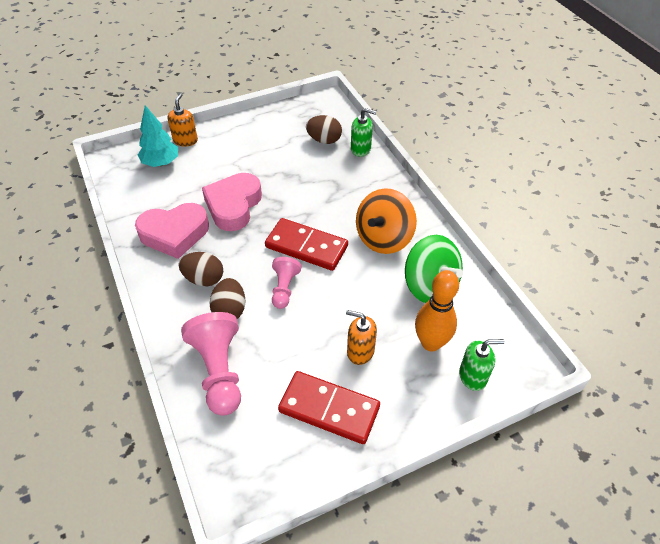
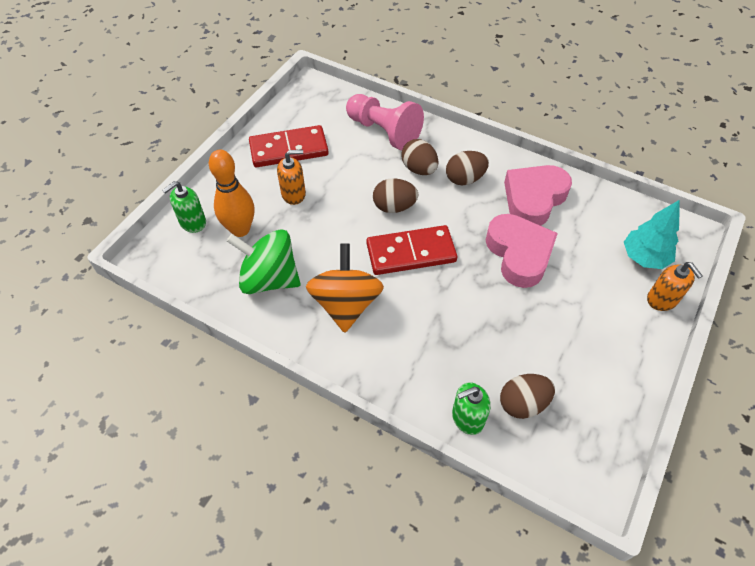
camera: 145 degrees right, 5 degrees up
(284, 288) = (394, 207): pink pawn -> brown egg

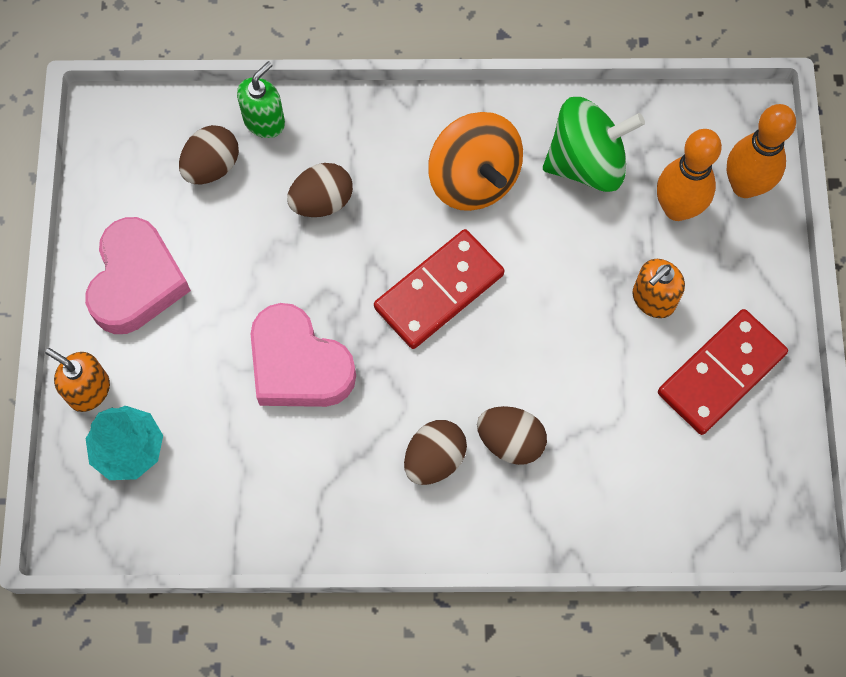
camera: 150 degrees right, 15 degrees up
(192, 222) = (745, 186): green soap dispenser -> orange bowling pin
(384, 132) = (608, 489): pink pawn -> none
(394, 207) = (504, 353): brown egg -> brown egg (322, 201)
(534, 199) = (318, 475): pink heart -> pink heart (136, 281)

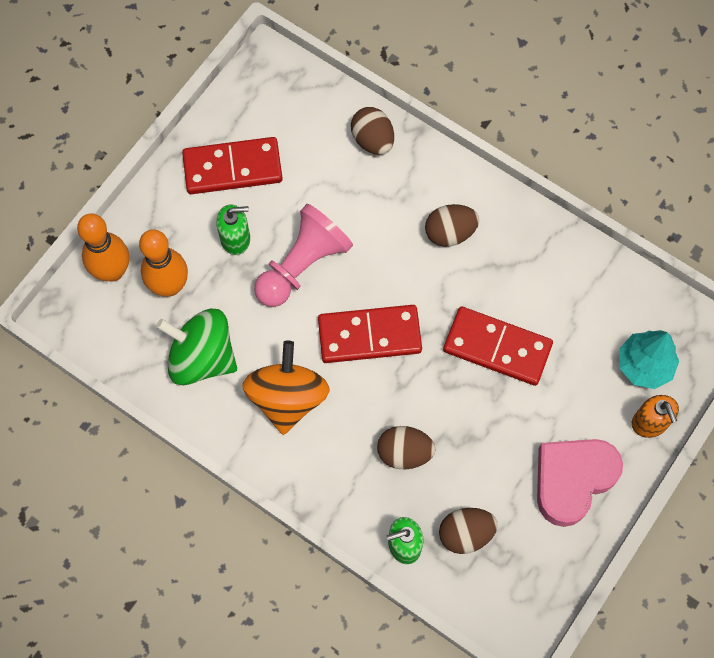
camera: 145 degrees left, 0 degrees up
(298, 365) = (497, 348): pink heart -> red domino
(510, 441) = (394, 213): brown egg -> brown egg (372, 140)
(563, 318) = (302, 265): none -> pink pawn
(653, 299) = (235, 239): orange soap dispenser -> green soap dispenser

